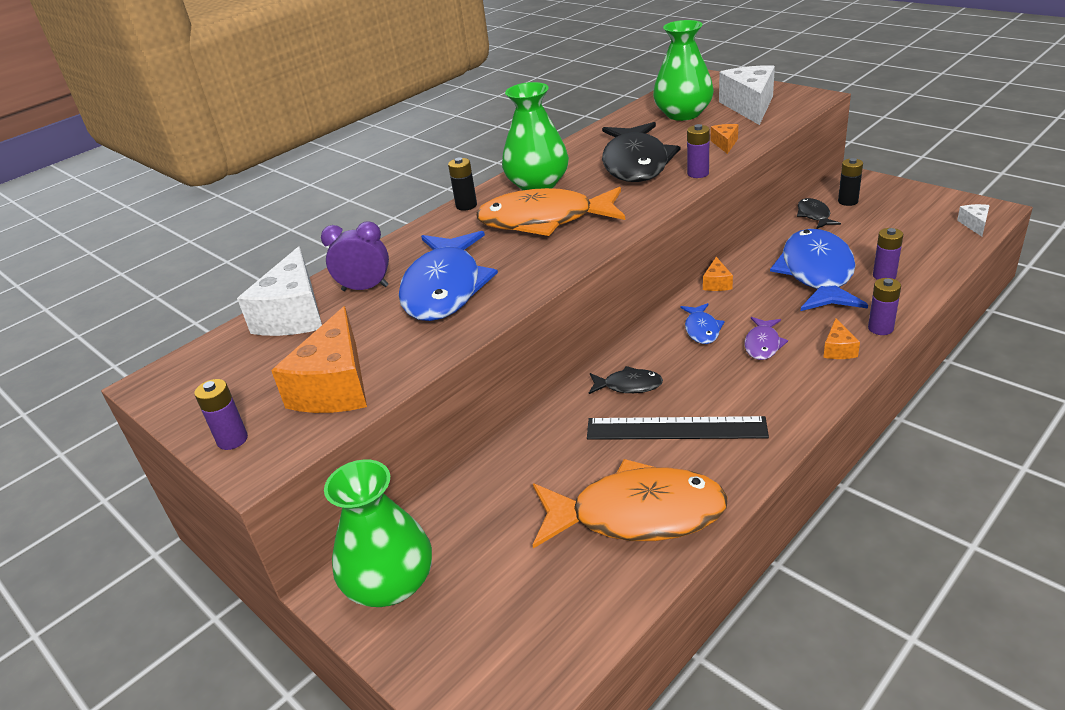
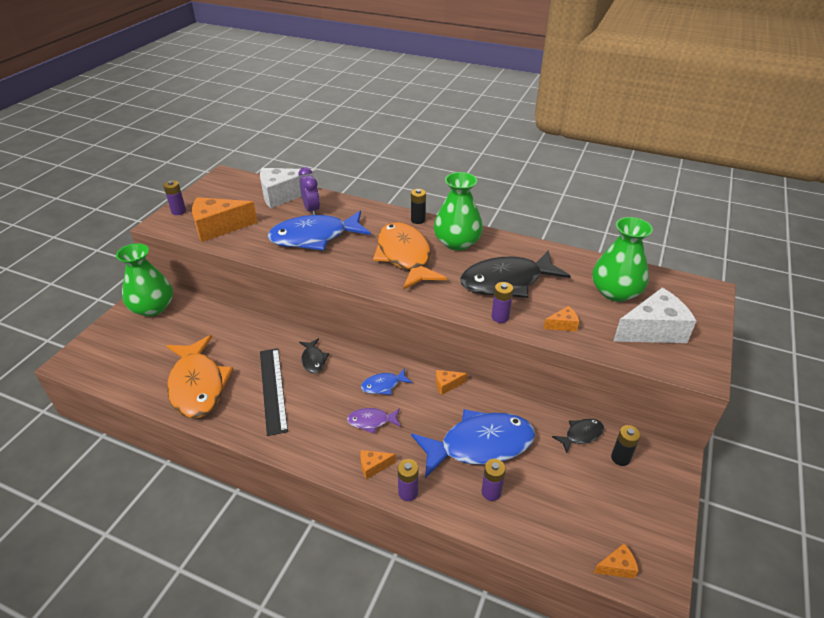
camera: 65 degrees right, 5 degrees up
(974, 224) = (617, 567): white cheese -> orange cheese

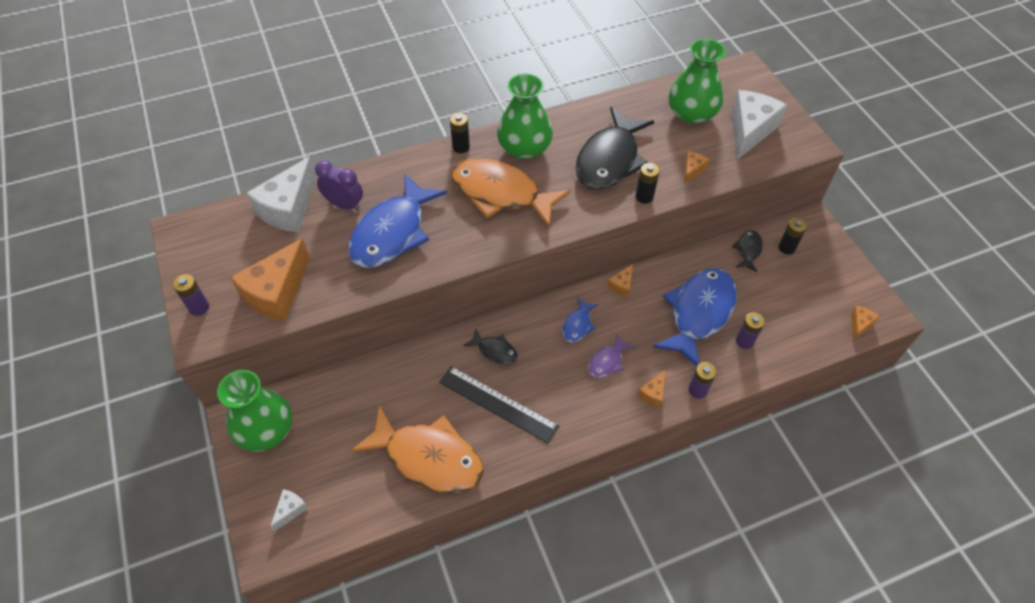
camera: 45 degrees left, 15 degrees up
(106, 353) = (290, 510): none -> white cheese
(500, 317) = (644, 197): purple battery -> black battery

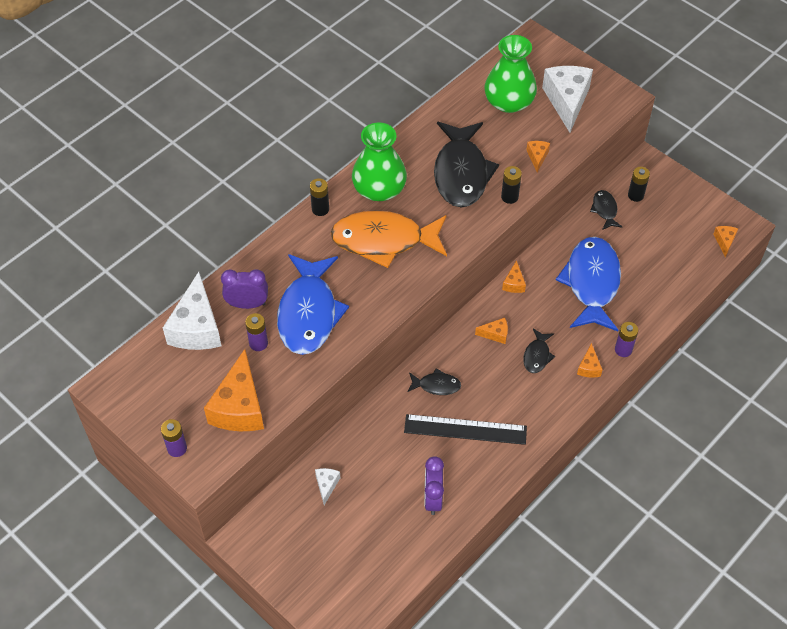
camera: 25 degrees left, 0 degrees up
(266, 430) = (276, 537): green vase -> none
(290, 510) = (341, 591): white cheese -> white cheese (326, 485)
(428, 458) = (433, 498): orange fish -> purple clock
(578, 325) = (495, 334): blue fish -> orange cheese
(607, 361) = (537, 355): purple fish -> black fish
(744, 341) = (640, 292): purple battery -> purple battery (258, 343)

